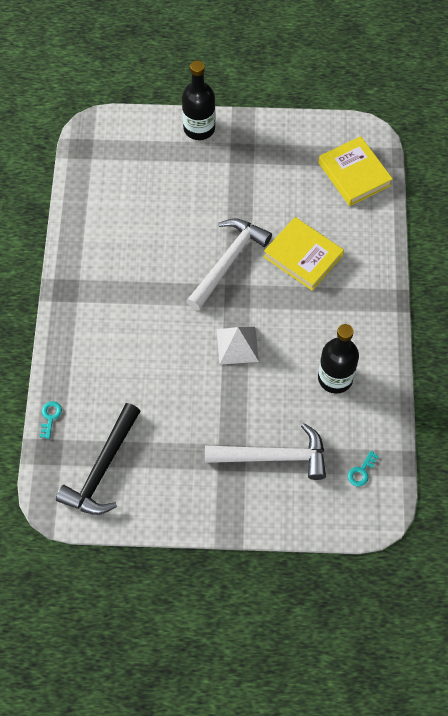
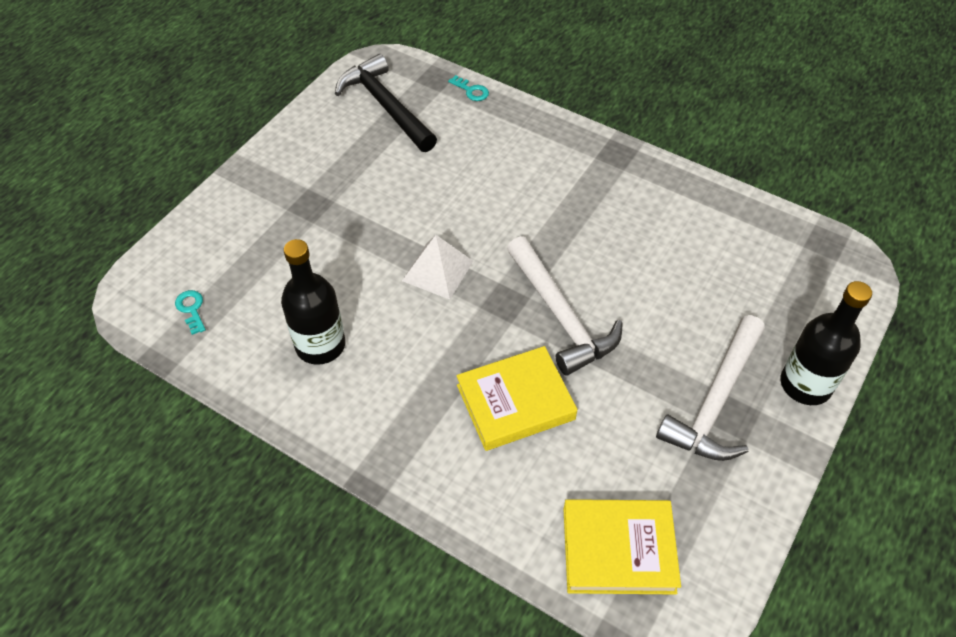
camera: 120 degrees right, 10 degrees down
(273, 456) = (280, 239): white hammer -> white hammer (716, 401)

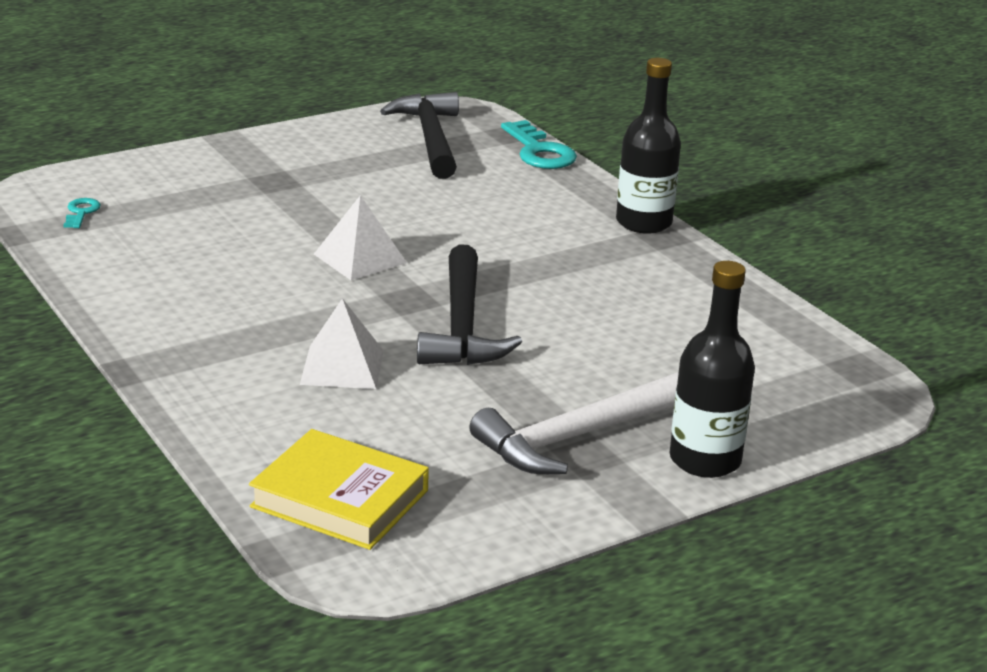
camera: 25 degrees right, 25 degrees down
(320, 345) = (181, 270): black bottle -> black bottle (643, 222)
(471, 91) = (539, 151): turquoise key -> turquoise key, size x1.94
(515, 402) = (342, 367): yellow book -> white pyramid
(561, 315) = (462, 325): white hammer -> black hammer

